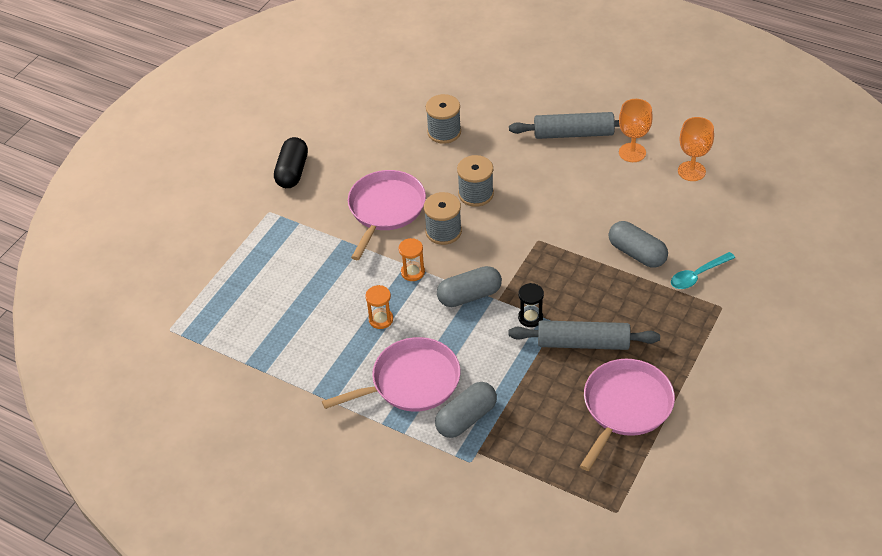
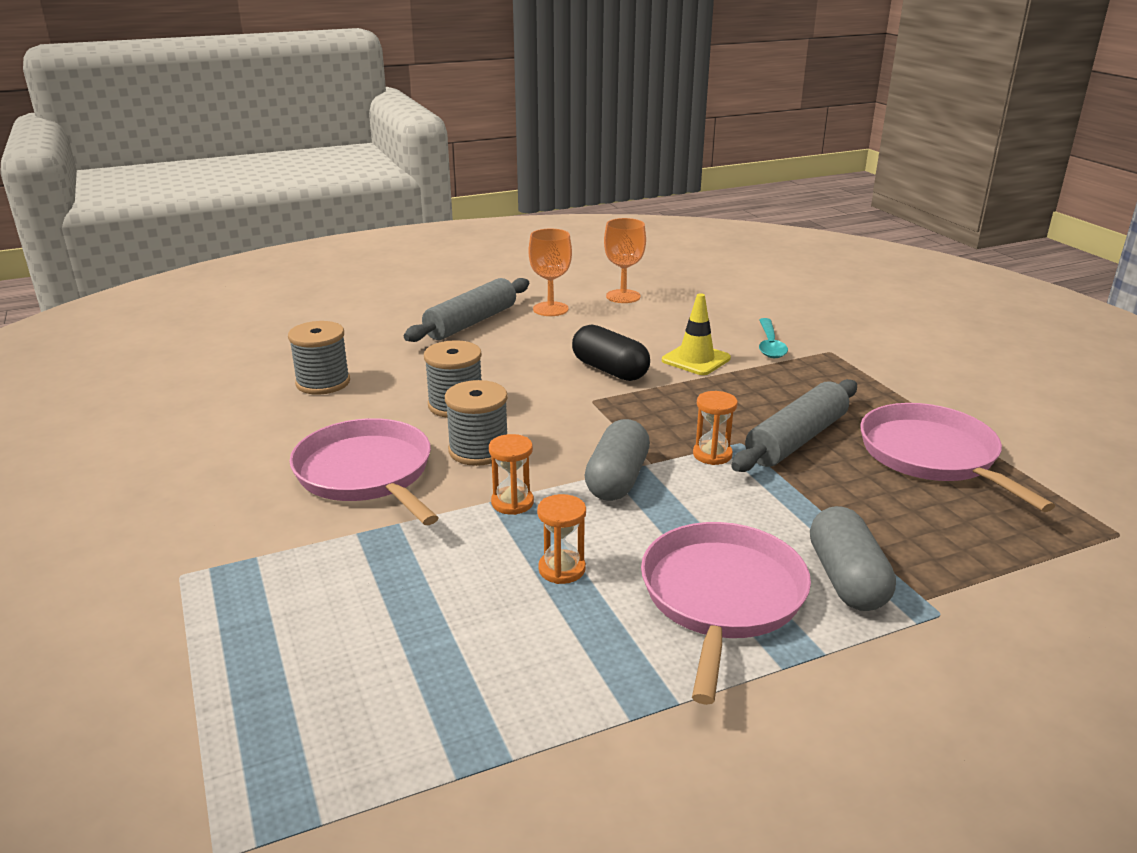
camera: 55 degrees left, 20 degrees down
(292, 172) = (152, 516): black capsule -> black capsule (610, 370)
(530, 318) = (712, 455): black hourglass -> orange hourglass
(637, 253) = (696, 359): grey capsule -> yellow traffic cone

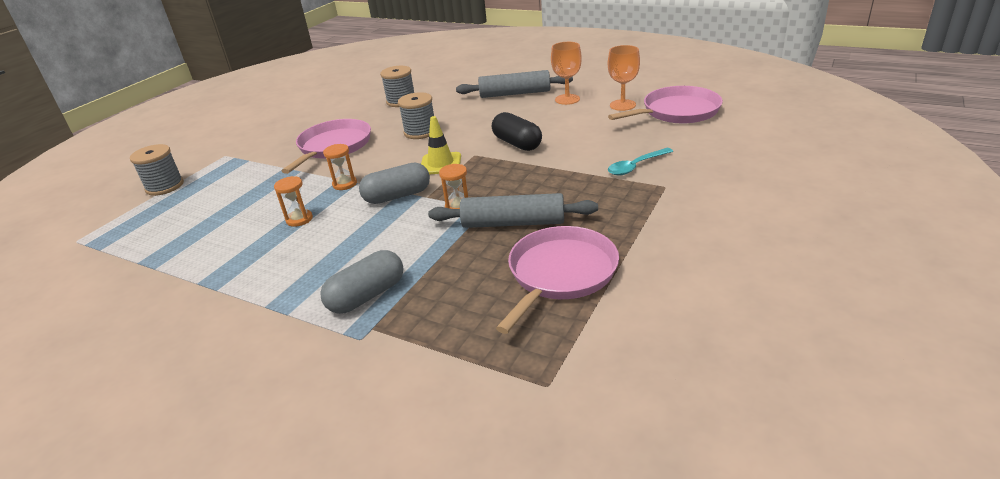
camera: 55 degrees right, 5 degrees up
(478, 450) = (383, 156): grey spool -> grey spool (165, 186)
(610, 370) = (517, 143): black capsule -> black capsule turned 45 degrees counterclockwise
(696, 359) = (572, 156): yellow traffic cone -> yellow traffic cone (440, 164)
(721, 597) = (313, 267): pink pan -> pink pan (677, 112)

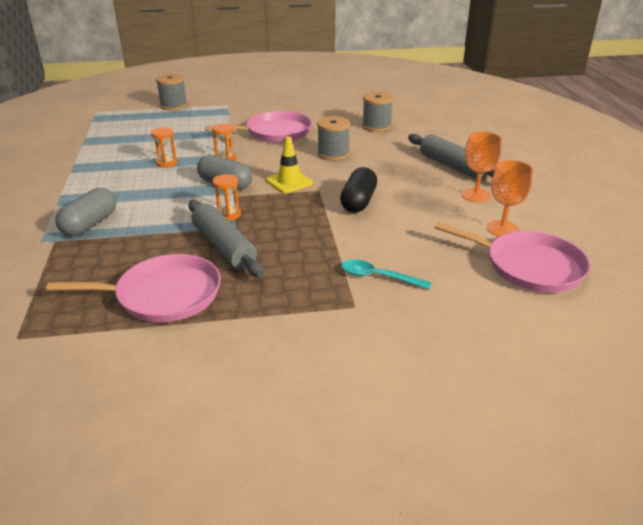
camera: 50 degrees right, 0 degrees up
(367, 296) = (90, 224): grey capsule -> grey capsule turned 75 degrees counterclockwise

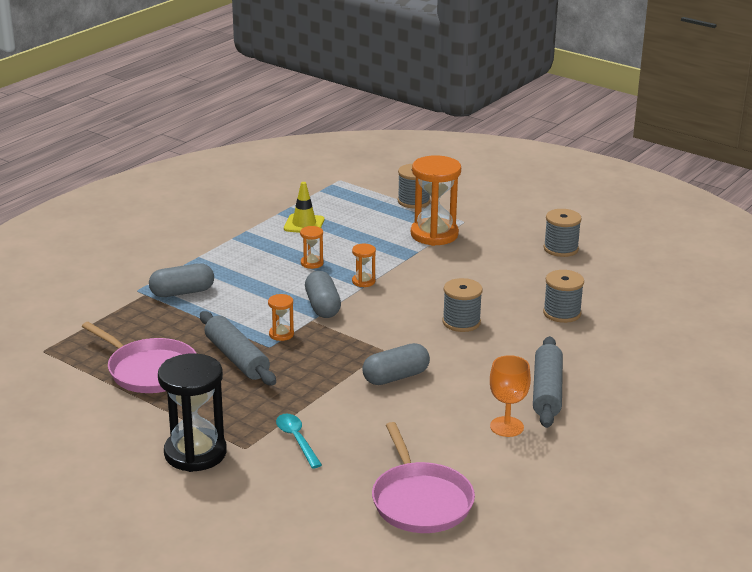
camera: 45 degrees right, 5 degrees down
(222, 117) = (434, 234): none -> orange hourglass
(224, 247) = (237, 358): grey rolling pin -> grey rolling pin turned 45 degrees counterclockwise
(275, 132) = (452, 274): pink pan -> none
(289, 182) = (374, 330): yellow traffic cone -> yellow traffic cone (304, 224)
(310, 98) = (561, 249): none -> grey spool
(325, 336) = (195, 453): none -> black hourglass
(358, 202) = (395, 377): black capsule -> grey capsule
(502, 229) = (465, 464): orange goblet -> none

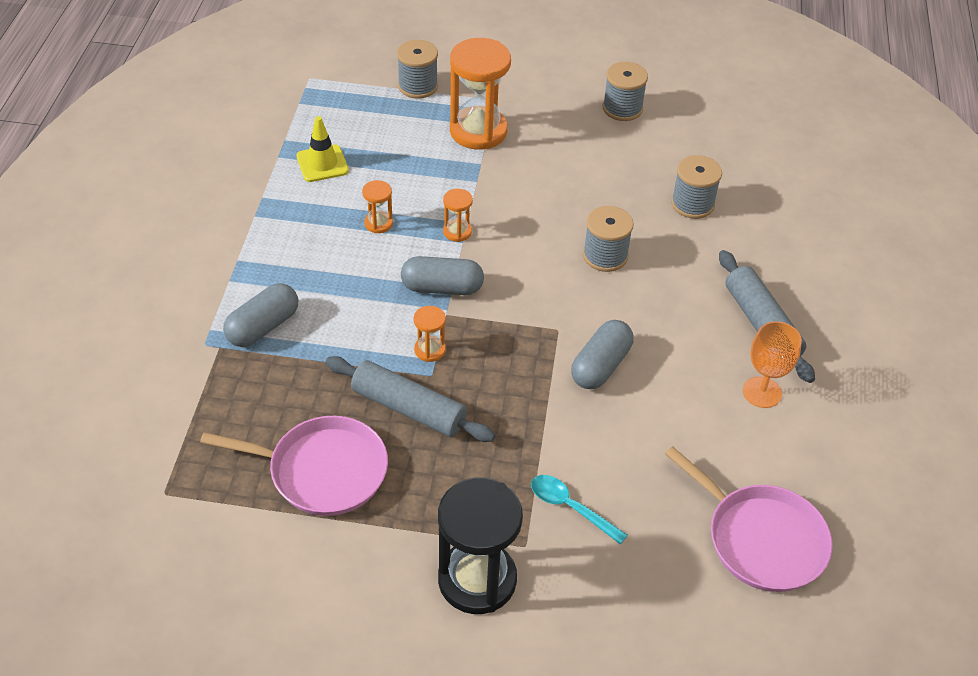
camera: 30 degrees left, 20 degrees up
(322, 306) = (442, 287): grey capsule -> grey capsule turned 45 degrees counterclockwise

